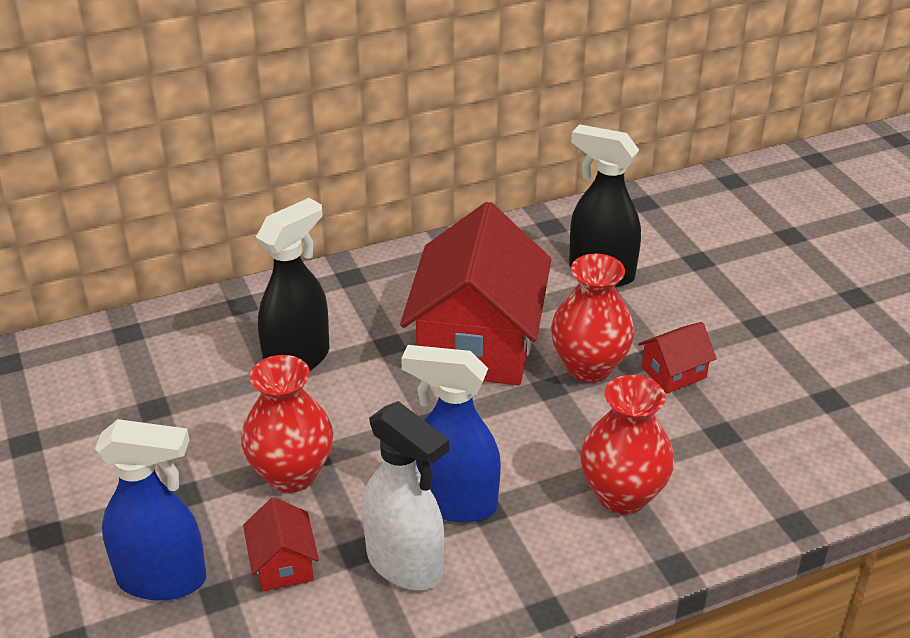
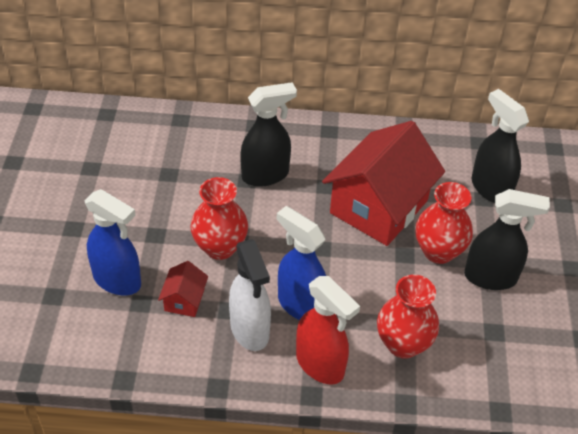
camera: 25 degrees right, 10 degrees up
(532, 568) = (320, 365): none -> red spray bottle
(673, 373) = (491, 277): red house -> black spray bottle

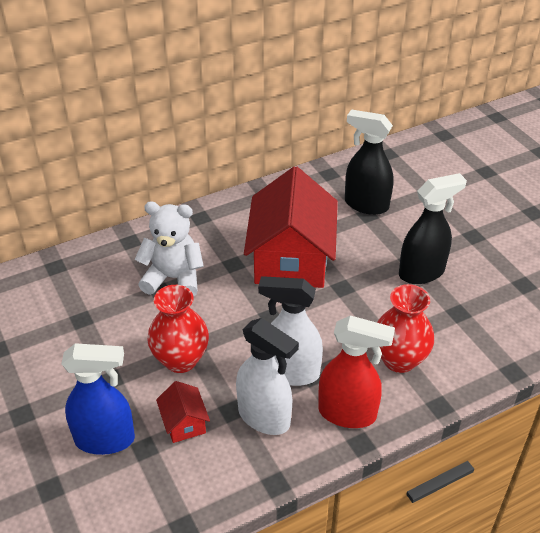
camera: 30 degrees left, 5 degrees down
(266, 175) = (173, 278): black spray bottle -> white teddy bear
(300, 305) = (291, 372): blue spray bottle -> white spray bottle
(438, 251) = (366, 272): red vase -> none

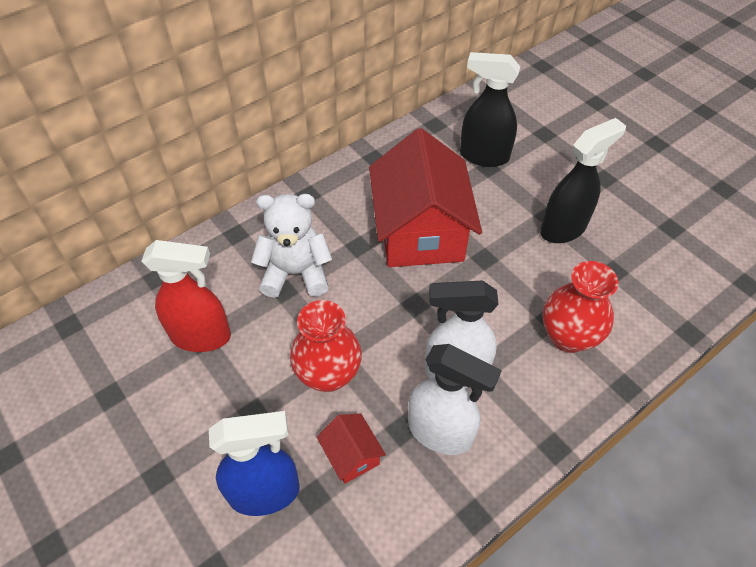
camera: 10 degrees left, 10 degrees up
(348, 413) = (530, 412): red spray bottle -> red spray bottle (201, 336)

